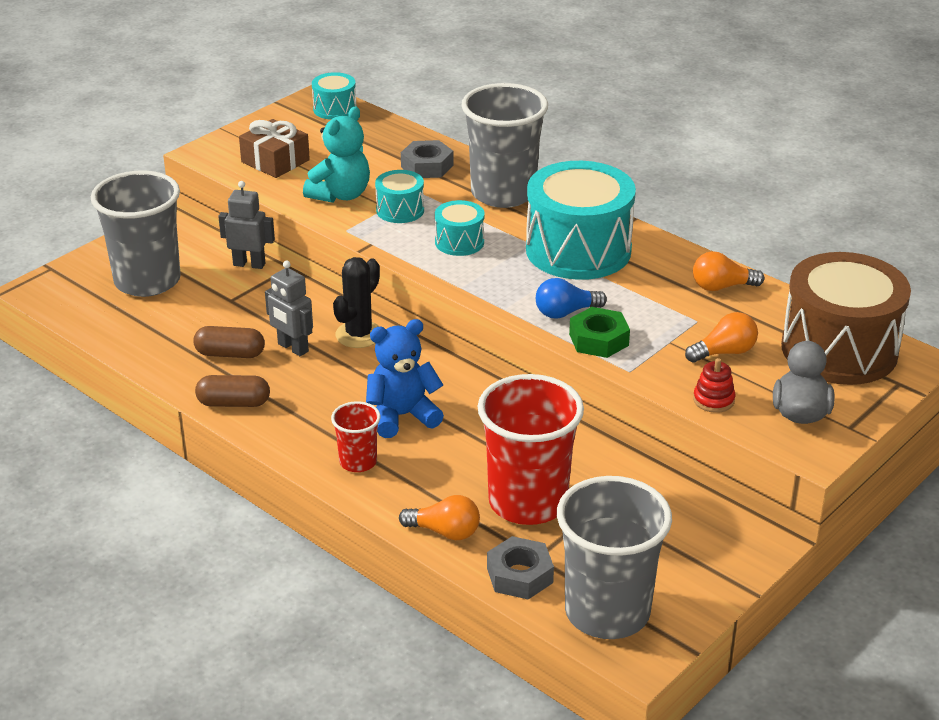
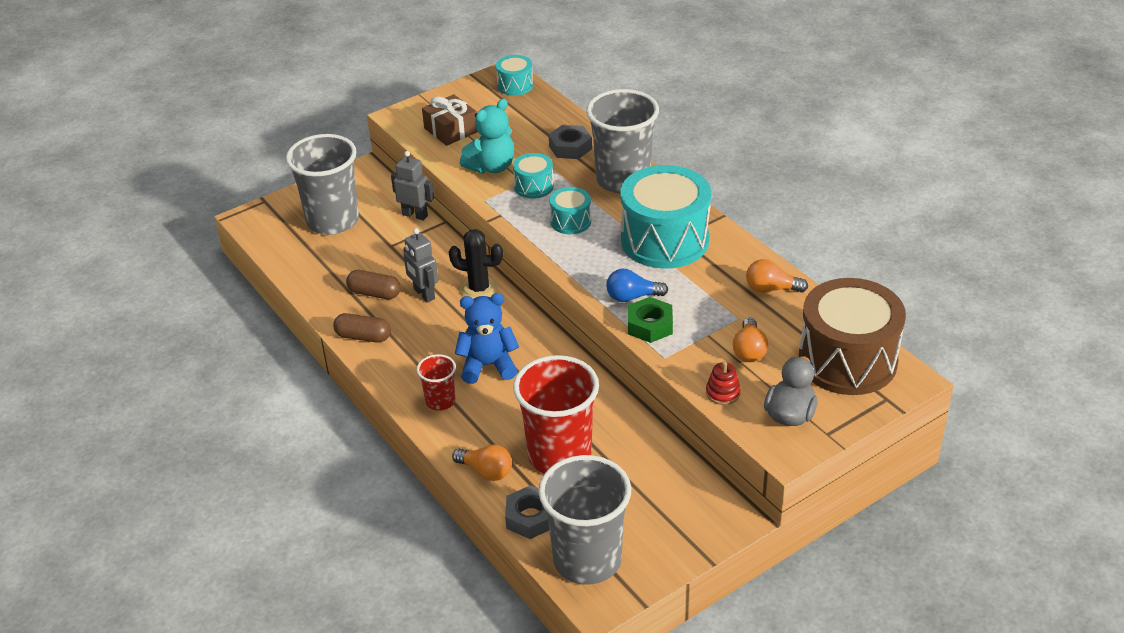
camera: 15 degrees right, 5 degrees up
(359, 335) = (479, 289): black cactus -> black cactus turned 60 degrees clockwise
(724, 352) = (749, 350): orange light bulb -> orange light bulb turned 105 degrees clockwise

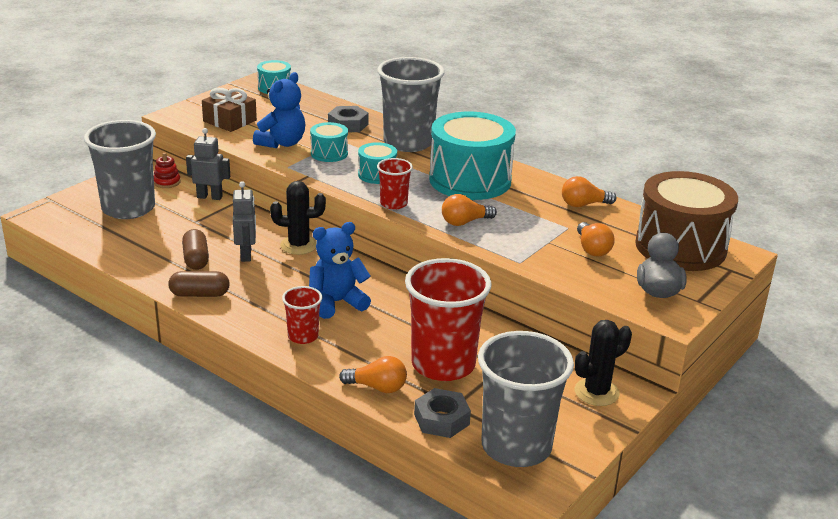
camera: 20 degrees left, 10 degrees down
(374, 293) = (196, 259): brown capsule -> brown capsule turned 75 degrees clockwise
(424, 294) = (246, 255): grey robot -> grey robot turned 135 degrees counterclockwise
(491, 167) = (282, 143): turquoise teddy bear -> blue teddy bear
(570, 263) = (393, 204): none -> red cup
(632, 297) = (464, 222): blue light bulb -> orange light bulb
(650, 325) = (493, 241): green nut -> none
(696, 513) = (596, 392): none -> black cactus
(723, 393) = (588, 282): red stacking toy -> red stacking toy (167, 182)

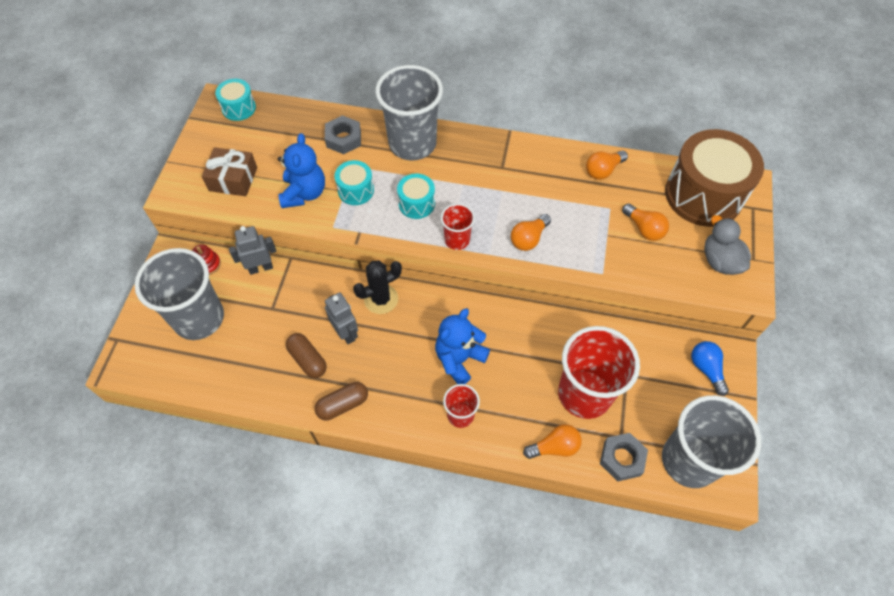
camera: 25 degrees left, 30 degrees up
(470, 180) = (496, 176): turquoise drum -> none
(596, 392) = (706, 369): black cactus -> blue light bulb

